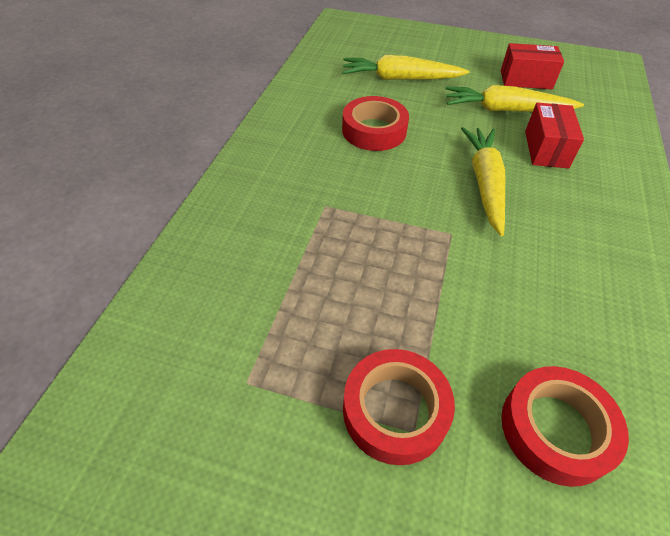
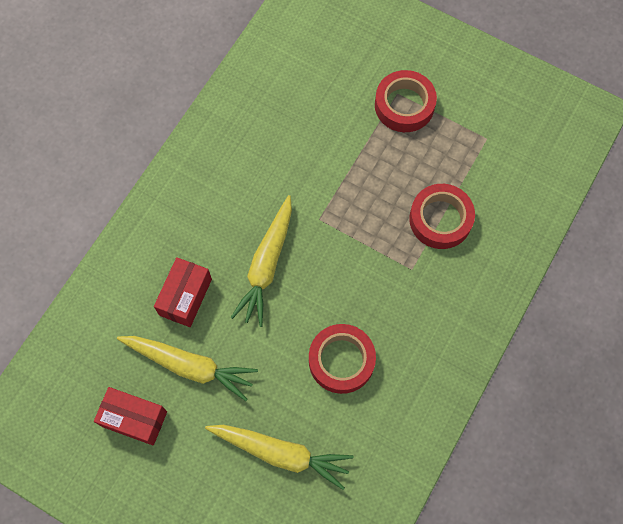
camera: 165 degrees left, 20 degrees up
(555, 429) = (320, 78): red tape -> red tape (440, 219)

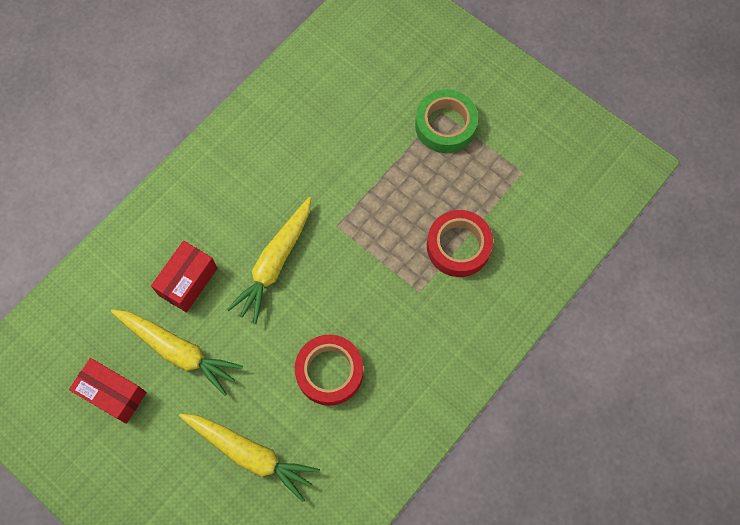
camera: 10 degrees right, 0 degrees up
(404, 105) = (445, 125): red tape -> green tape

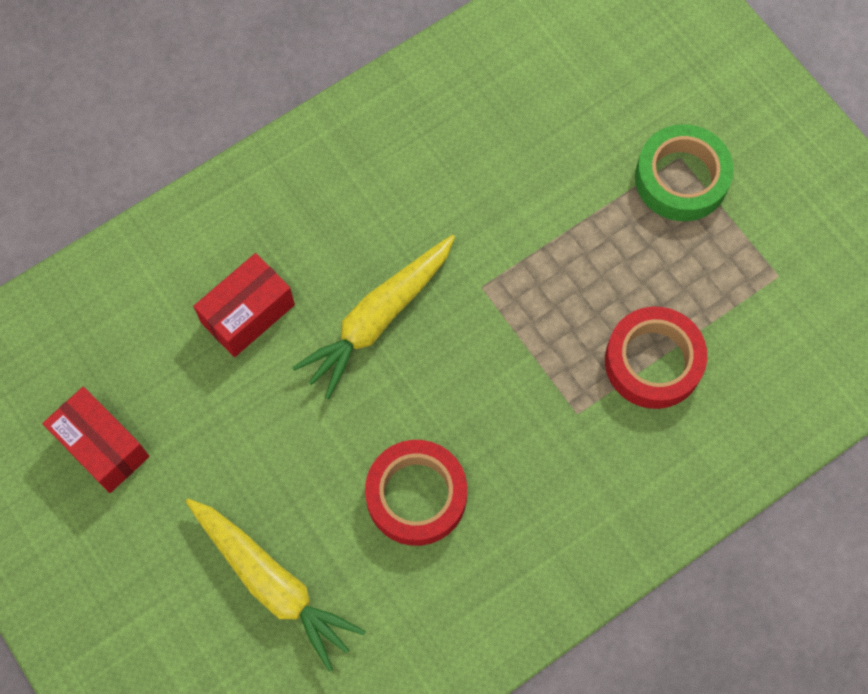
camera: 15 degrees right, 0 degrees up
(178, 351) = (208, 409): yellow carrot -> none

